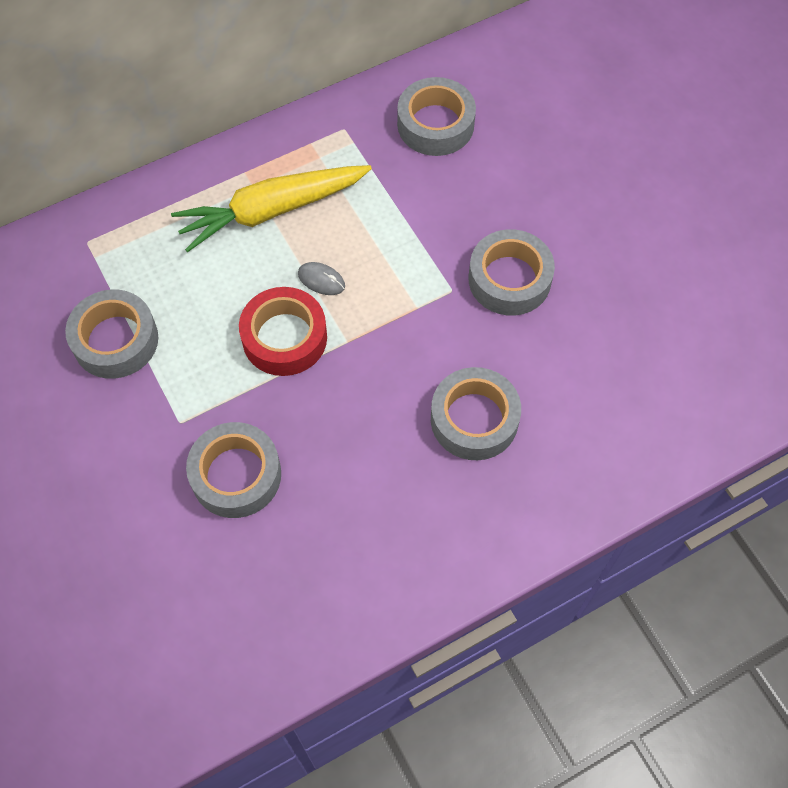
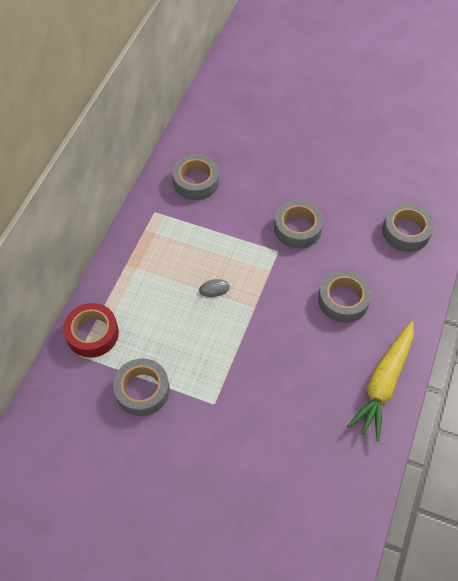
camera: 40 degrees left, 5 degrees down
(236, 475) = (265, 406): grey tape -> grey tape (406, 231)
(272, 211) = (158, 274): yellow carrot -> yellow carrot (383, 383)
(284, 337) = (223, 327): red tape -> red tape (92, 334)

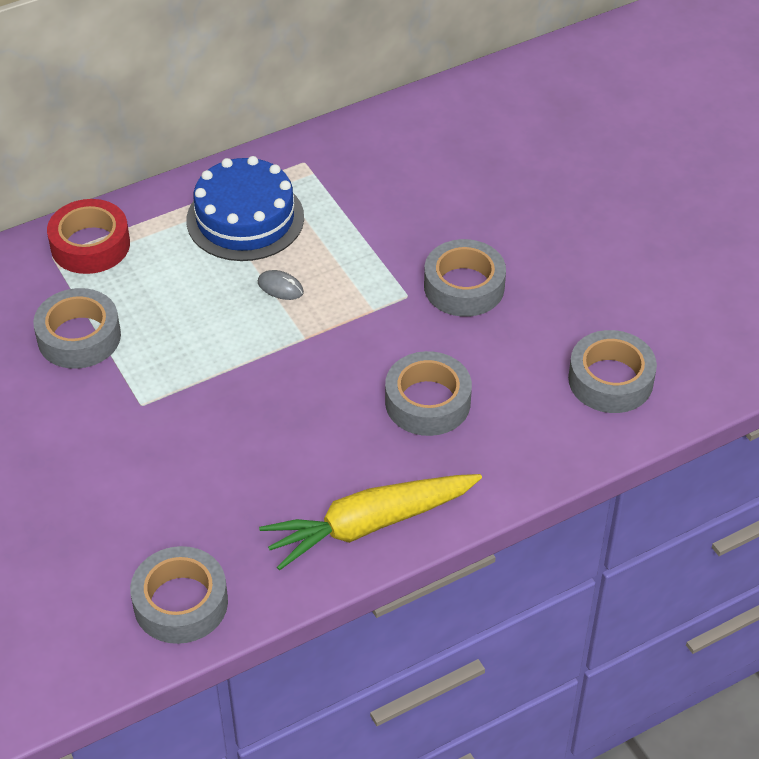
camera: 40 degrees right, 10 degrees down
(157, 263) = (245, 219): none -> blue cake
(196, 181) = (394, 158): grey tape -> grey tape (180, 603)

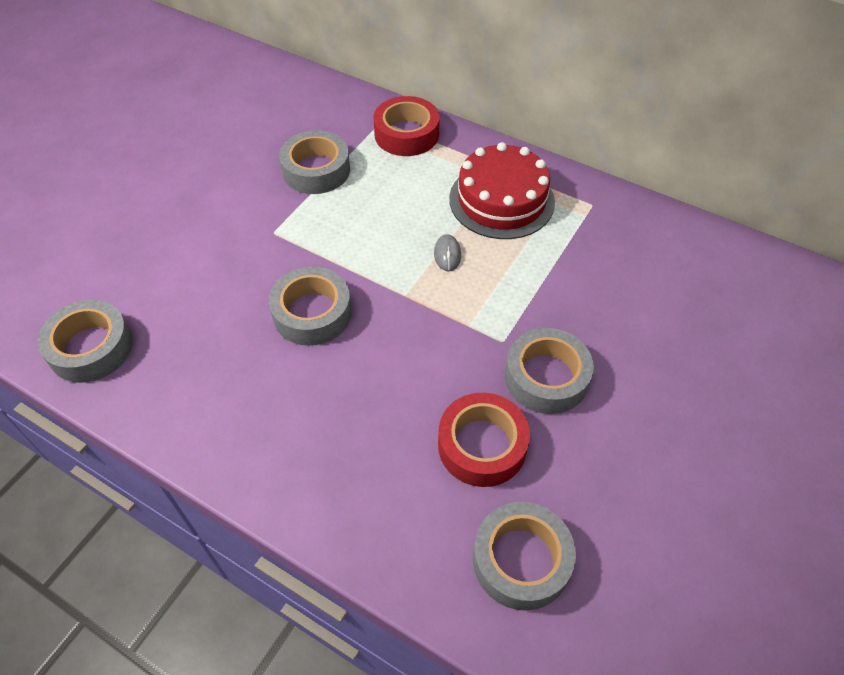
camera: 60 degrees right, 5 degrees up
(245, 219) = (501, 200): blue cake -> red cake
(370, 525) = (228, 437): yellow carrot -> none
(427, 402) = (391, 414): grey tape -> grey tape (312, 313)
(499, 357) = (482, 445): none -> red tape

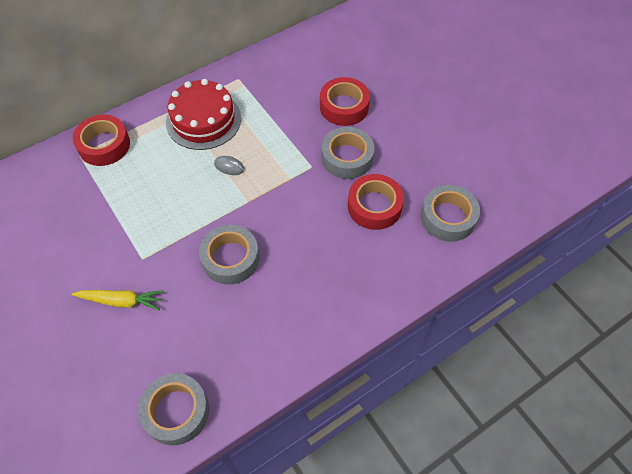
camera: 65 degrees left, 5 degrees up
(211, 239) = (121, 301): none -> yellow carrot
(316, 170) = (99, 212): grey tape -> none
(635, 338) = (344, 107): none -> red tape

